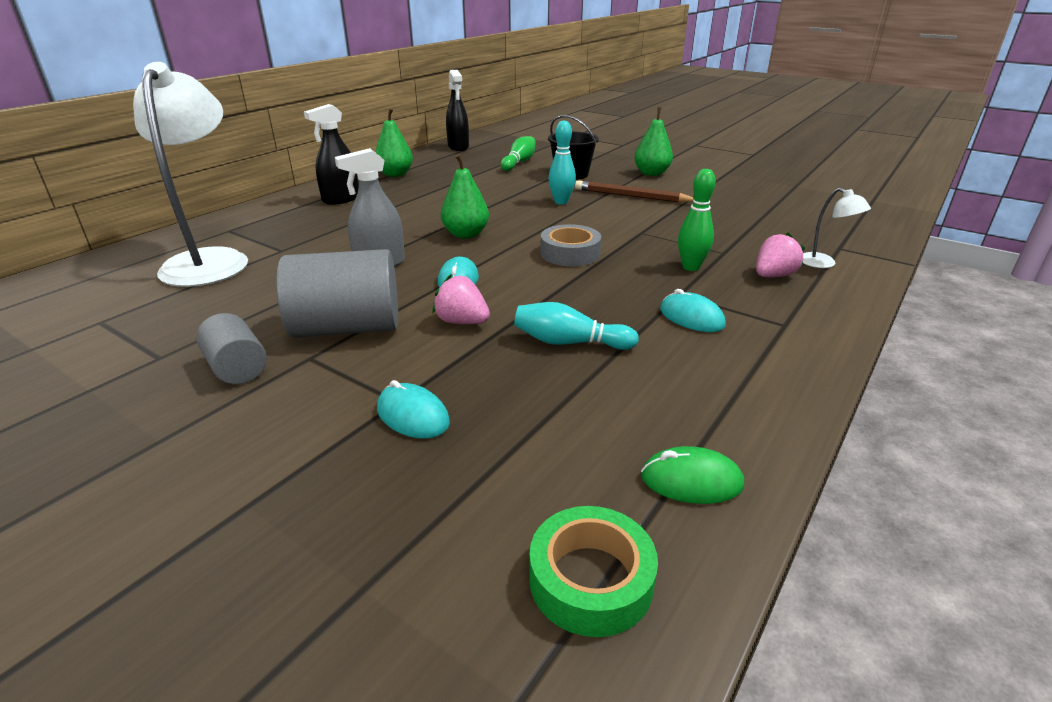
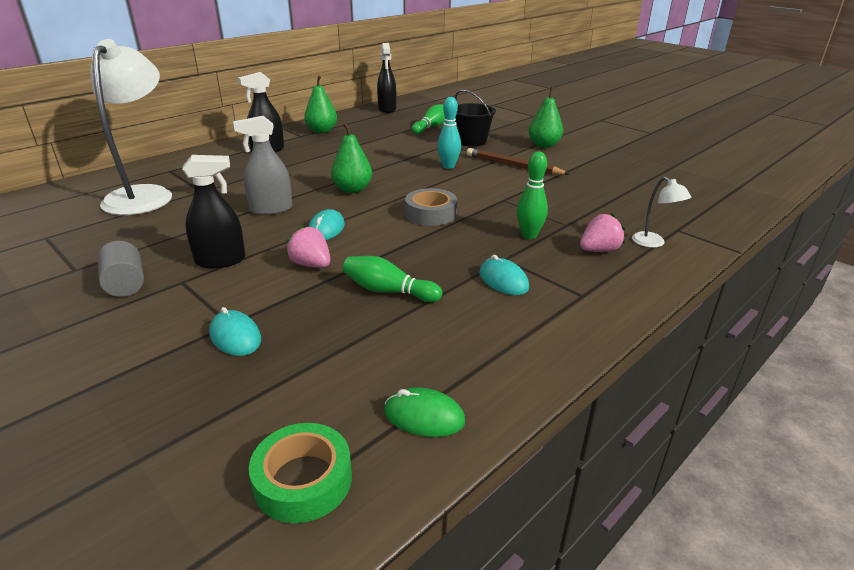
camera: 10 degrees right, 0 degrees up
(347, 328) = (220, 260): grey cylinder -> black spray bottle
(569, 342) = (388, 291): turquoise bowling pin -> green bowling pin

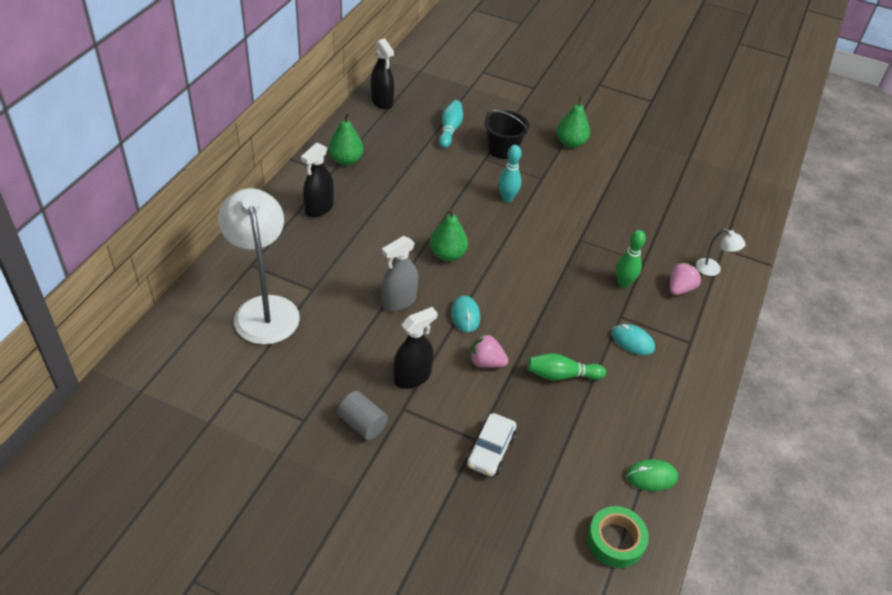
camera: 25 degrees left, 15 degrees up
(235, 337) = (490, 450): turquoise mouse -> white car
(431, 127) = (450, 130): green bowling pin -> turquoise bowling pin
(431, 213) = (534, 273): grey tape -> none
(513, 165) = (561, 184): brown pencil -> none

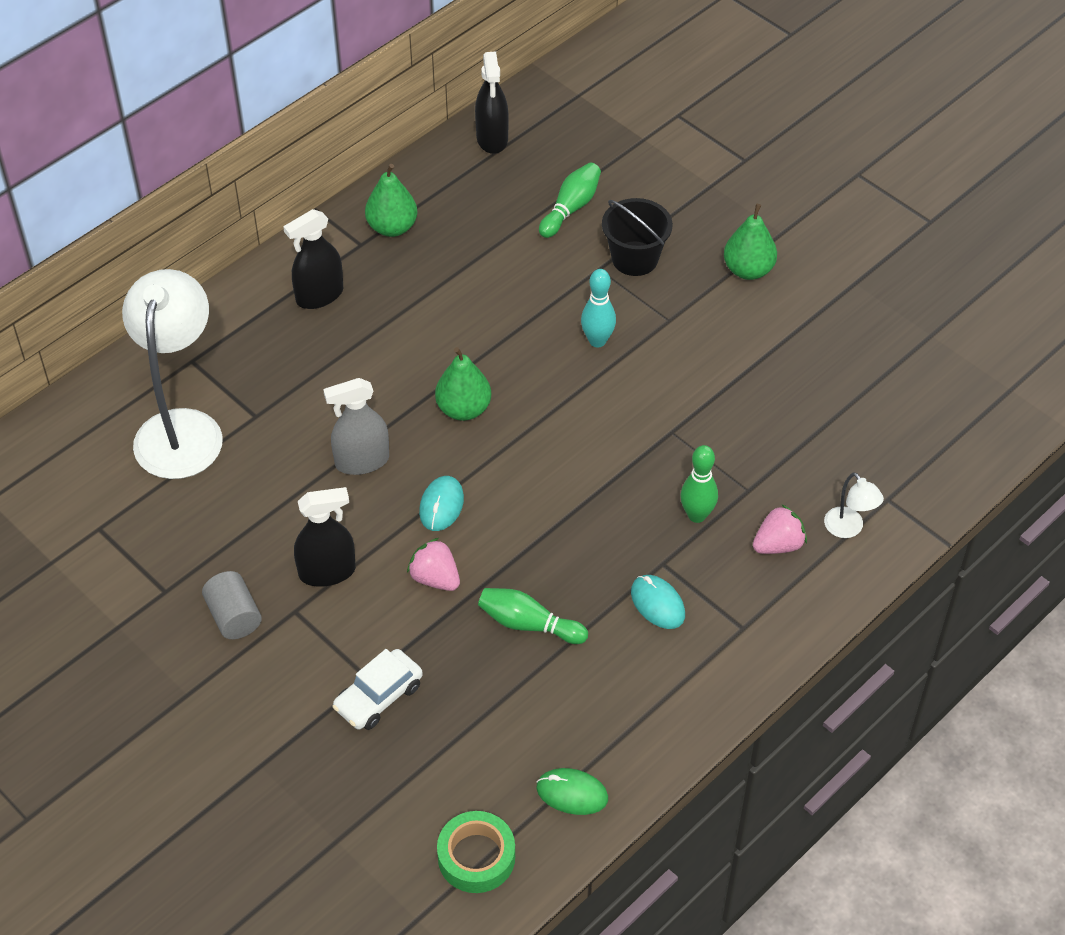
camera: 25 degrees right, 5 degrees up
(450, 130) = (571, 208): turquoise bowling pin -> green bowling pin

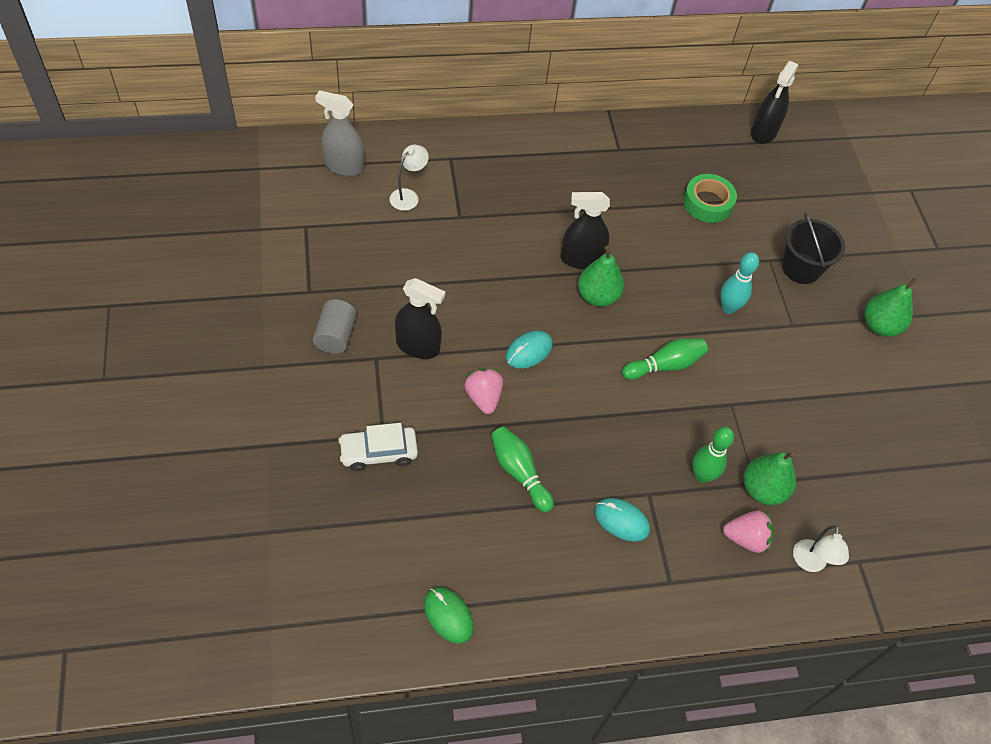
camera: 30 degrees right, 5 degrees up
(182, 428) = (408, 196): white lamp -> white lamp, size x0.42
(319, 295) = (565, 166): black spray bottle -> black spray bottle (581, 259)
(362, 461) = (502, 288): grey spray bottle -> grey spray bottle (344, 166)
(392, 227) = (648, 150): green pear -> green pear (762, 489)
(476, 857) = (346, 612): green tape -> green tape (707, 203)
(571, 208) = (782, 208): green bowling pin -> green bowling pin (665, 365)
(657, 604) = (621, 520): turquoise mouse -> turquoise mouse turned 60 degrees counterclockwise

